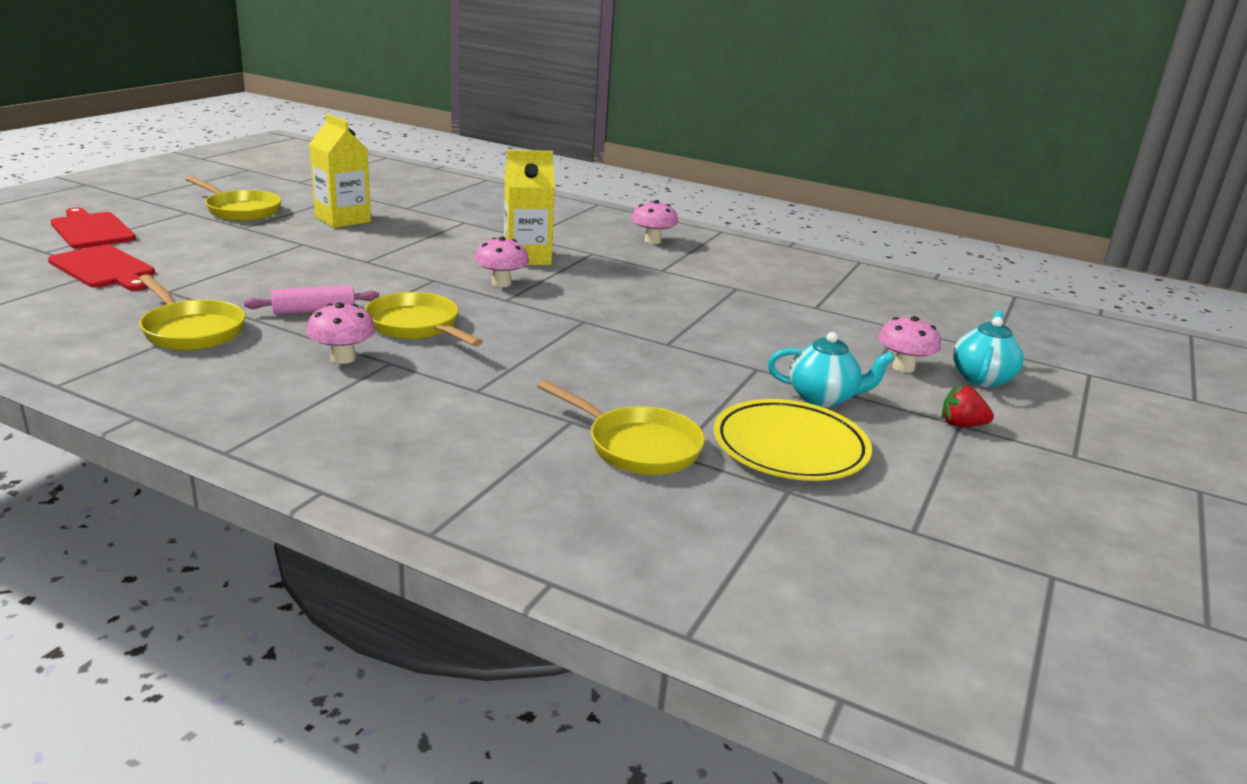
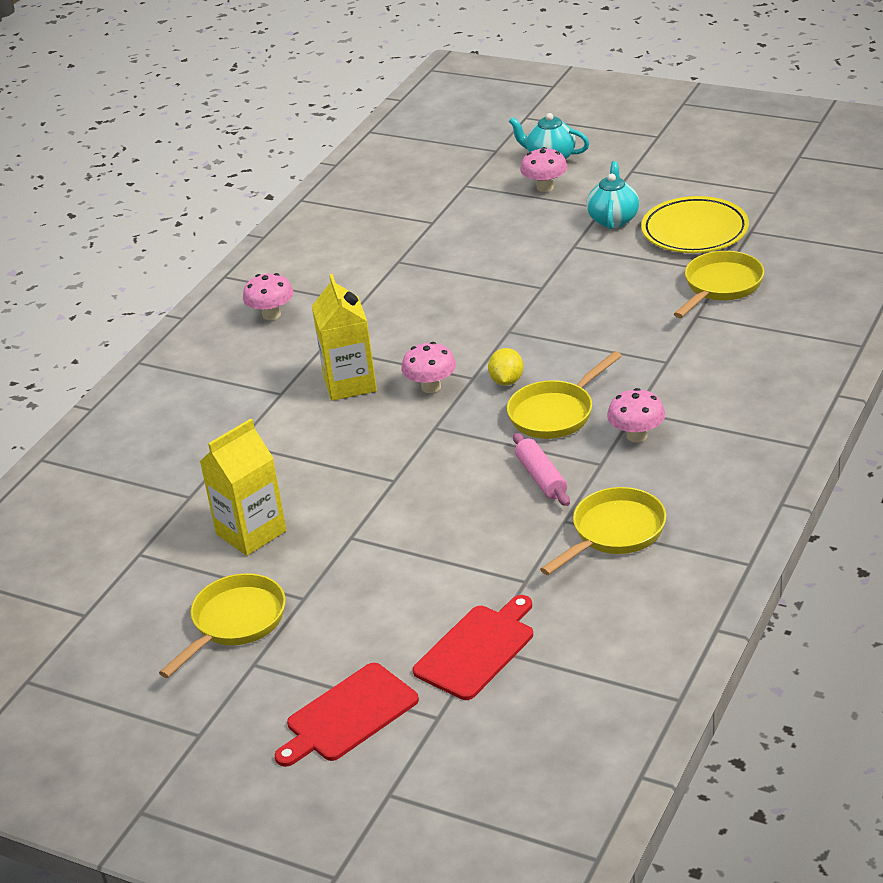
camera: 85 degrees left, 10 degrees up
(491, 312) = (507, 381): none -> yellow lemon
(961, 425) = (632, 170): red strawberry -> none

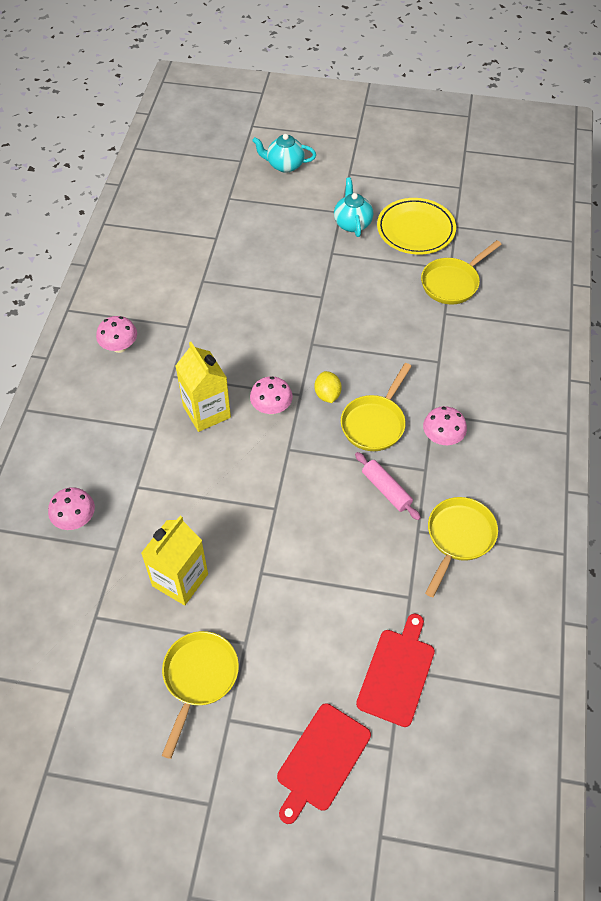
camera: 20 degrees left, 20 degrees up
(545, 187) = (290, 195): pink mushroom -> pink mushroom (75, 519)
(720, 286) = (452, 283): yellow pan -> yellow pan turned 150 degrees counterclockwise

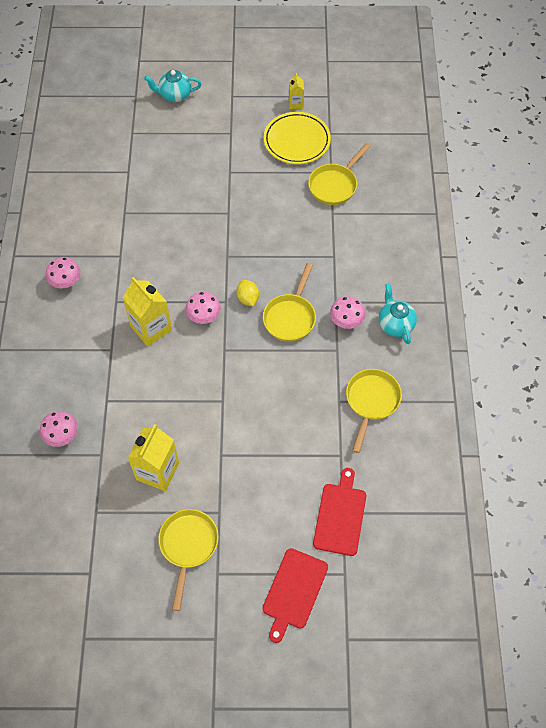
camera: 10 degrees left, 5 degrees up
(352, 223) = (242, 142): turquoise teapot -> turquoise teapot (395, 324)
(386, 490) = (308, 371): pink rolling pin -> none
(421, 190) = (296, 103): none -> yellow carton

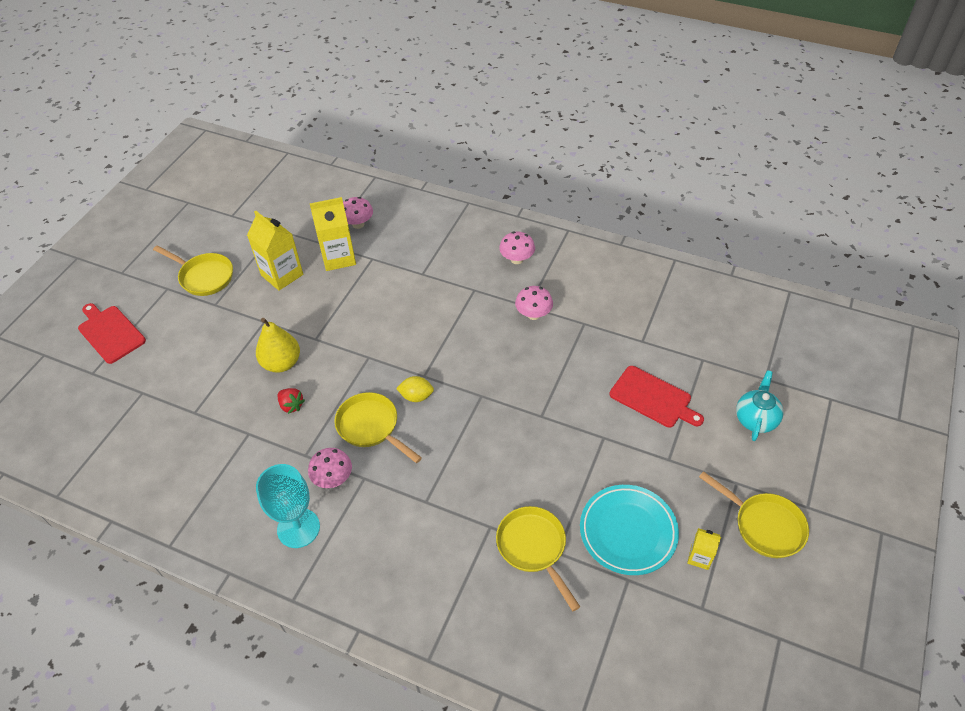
camera: 115 degrees right, 10 degrees down
(151, 328) = (428, 308): yellow carton -> yellow carton (338, 257)
(204, 317) = (416, 352): pink mushroom -> pink mushroom (533, 314)
(260, 414) = (281, 363): none -> yellow pear
(297, 141) = (628, 531): yellow plate -> turquoise plate
(298, 383) = (291, 405): none -> red strawberry
(340, 516) = (141, 389): red cutting board -> red cutting board (653, 398)
(371, 402) = (227, 462): yellow pan -> yellow pan (764, 525)
(395, 324) = (298, 528): turquoise teapot -> turquoise goblet

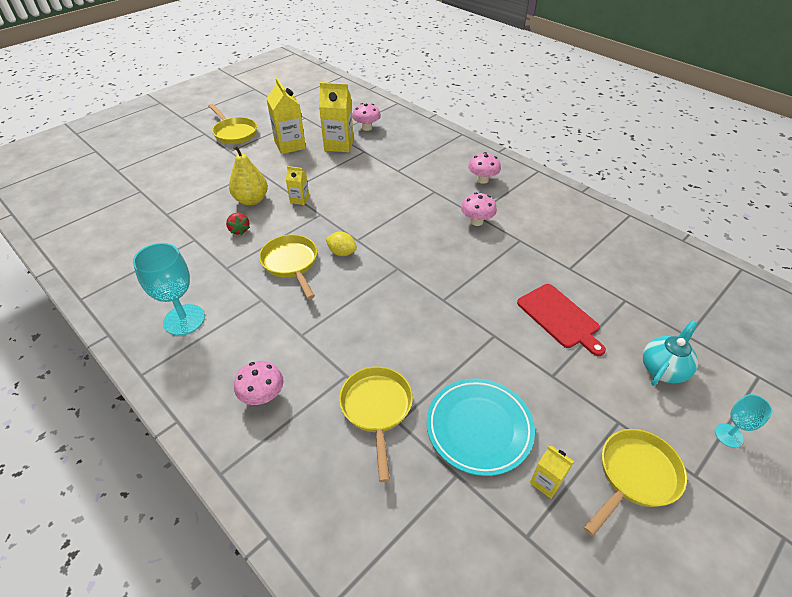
camera: 20 degrees right, 5 degrees down
(110, 333) = (147, 149): red cutting board -> none
(333, 478) = (236, 292): pink mushroom -> pink mushroom (263, 396)
(335, 345) = (299, 199): none -> yellow carton
(764, 525) = (635, 476): yellow pan -> yellow pan turned 105 degrees counterclockwise
(822, 462) = (728, 435): none -> turquoise goblet

